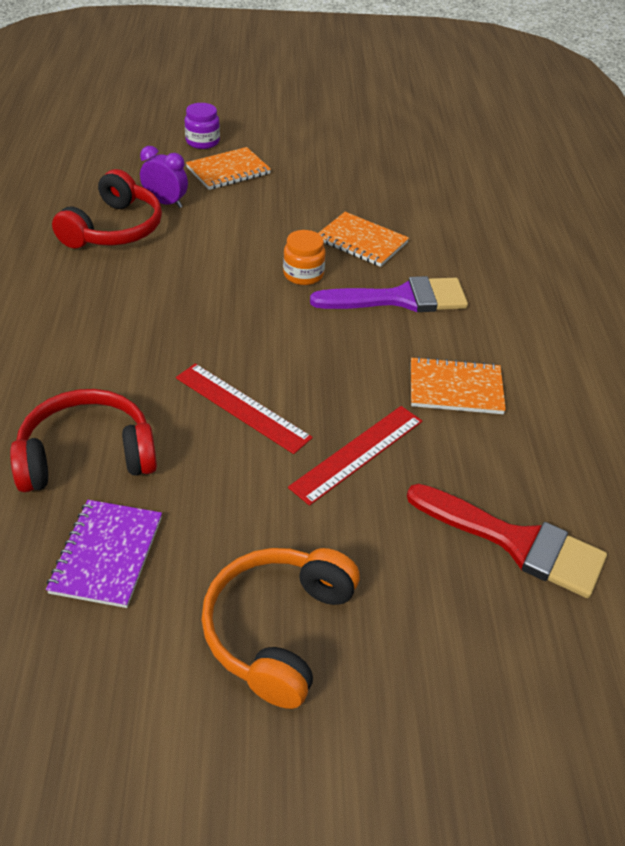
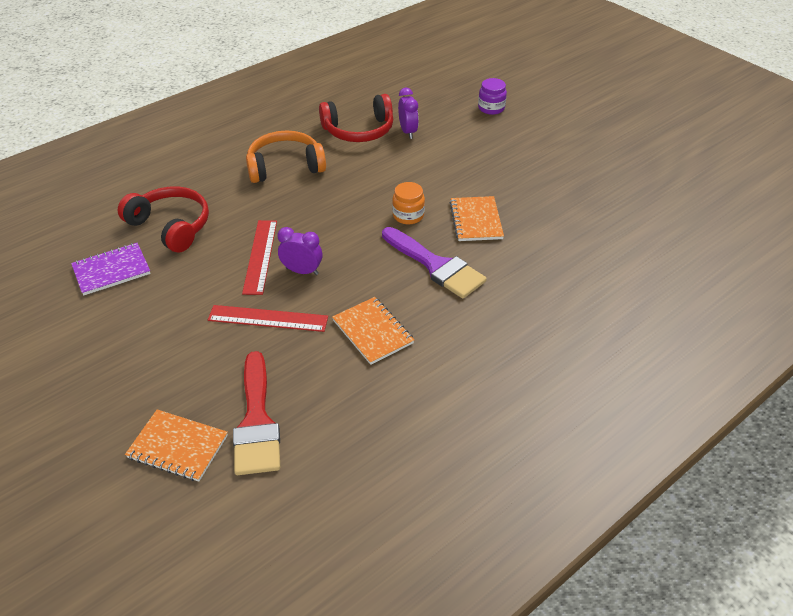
camera: 55 degrees right, 0 degrees up
(228, 171) = (474, 133): orange notebook -> orange notebook (178, 447)
(278, 629) = (110, 354): orange headphones -> orange headphones (285, 166)
(306, 389) = (302, 271): none -> purple clock

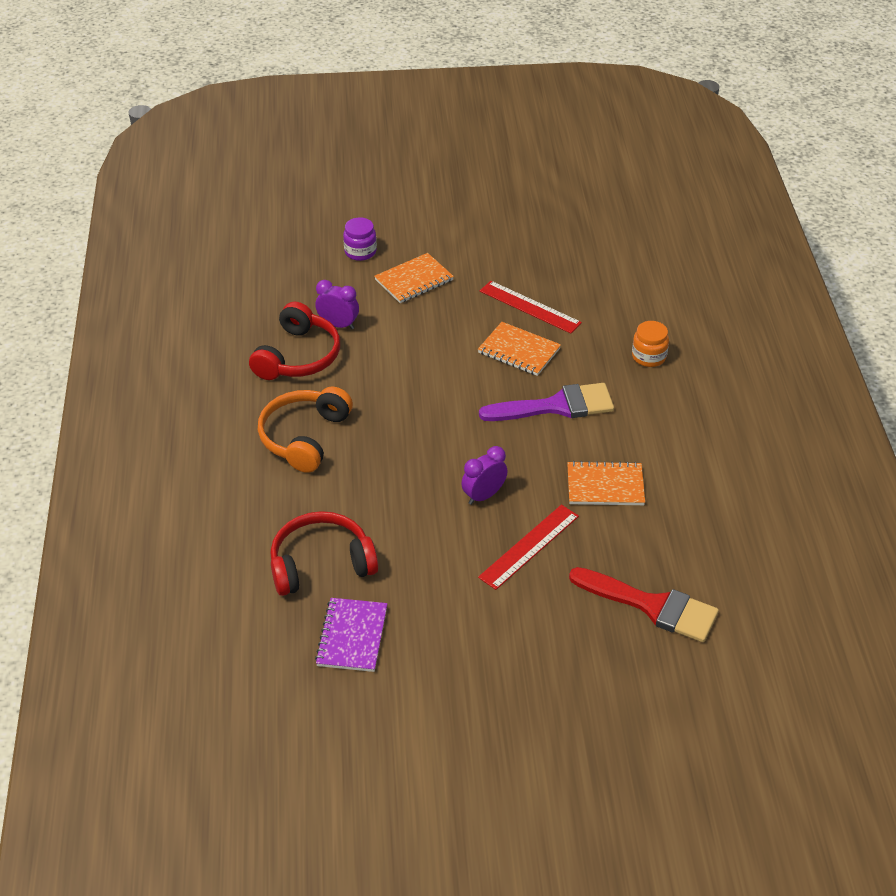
camera: 55 degrees left, 0 degrees up
(178, 447) = (642, 670): orange notebook -> orange notebook (414, 280)
(260, 256) = (434, 515): red ruler -> red ruler (530, 307)
(408, 215) = (470, 389): orange jar -> orange jar (649, 357)

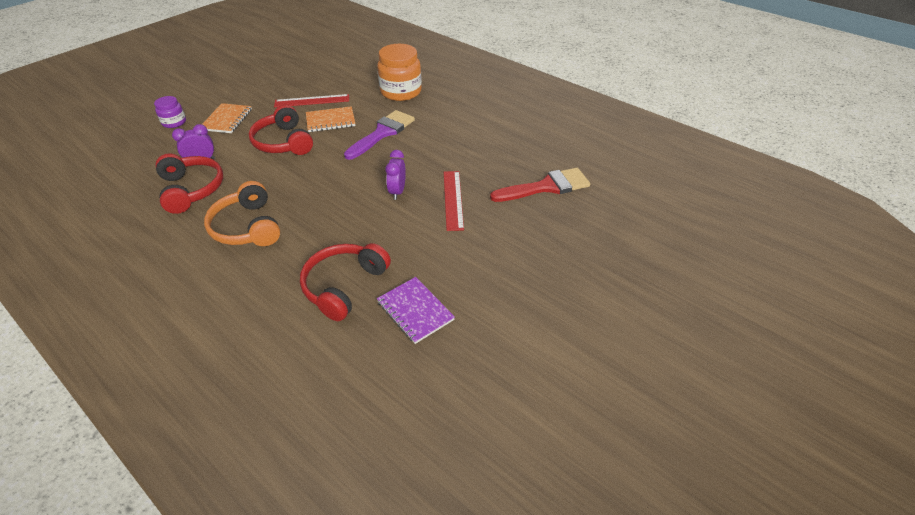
camera: 45 degrees left, 0 degrees up
(439, 350) = (283, 142): none -> red headphones
(605, 485) = (453, 151): orange notebook -> none
(649, 357) = (401, 92): orange jar -> orange jar, size x1.90

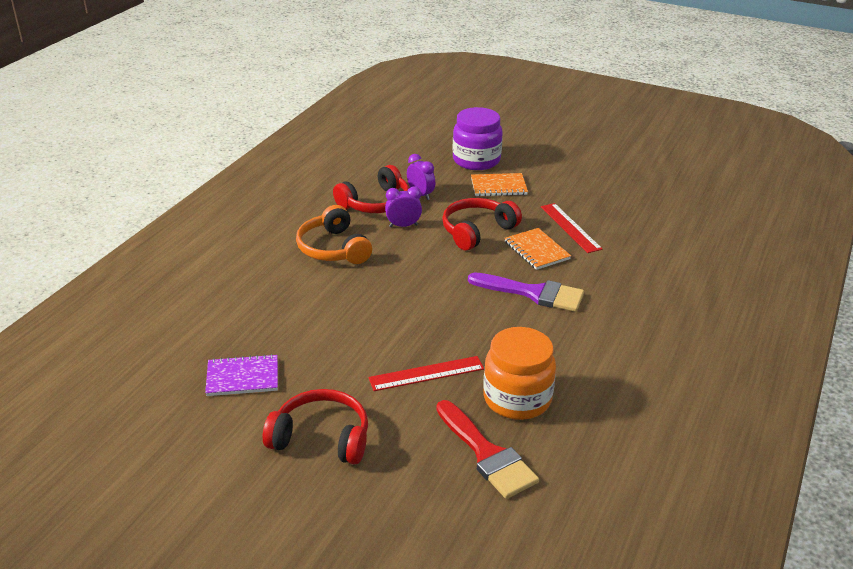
camera: 75 degrees right, 10 degrees down
(174, 122) = (476, 160): purple jar -> purple jar, size x1.90
(247, 227) = (333, 248): orange headphones -> orange headphones turned 75 degrees counterclockwise
(344, 286) = (268, 325): red headphones -> red headphones (321, 438)
(397, 192) = (424, 328): purple clock -> purple clock (403, 226)
(401, 92) = (638, 288): orange jar -> orange jar (517, 399)
(415, 311) = (242, 377): purple notebook -> purple notebook turned 45 degrees clockwise

